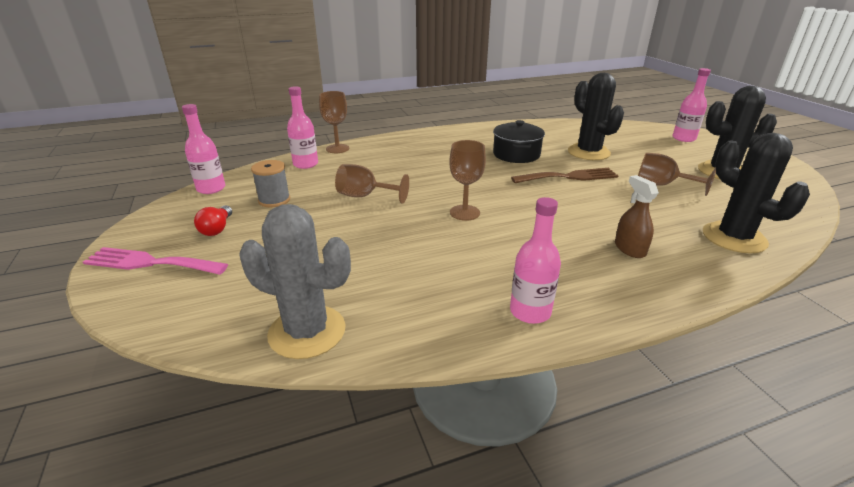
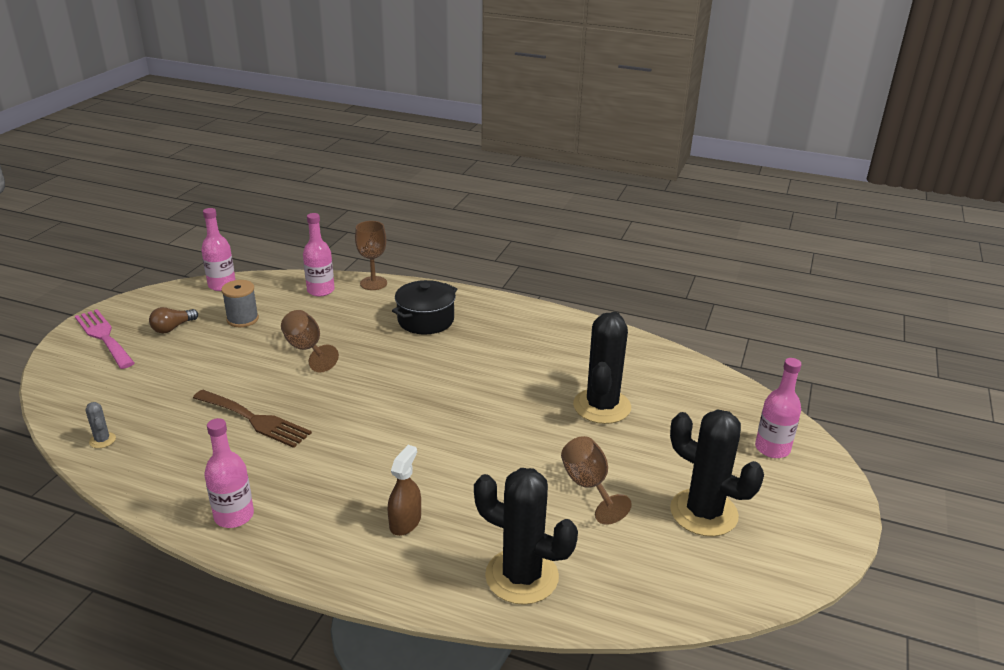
camera: 40 degrees right, 0 degrees up
(217, 229) = (173, 328): red light bulb -> brown light bulb
(307, 332) = (102, 440): grey cactus -> grey cactus, size x0.40
(464, 213) = (348, 408): brown goblet -> none
(516, 154) = (519, 370): black pot -> black pot (425, 320)
(569, 177) = (514, 423): brown fork -> brown fork (255, 420)
(734, 238) = (522, 576): black cactus -> black cactus turned 75 degrees counterclockwise

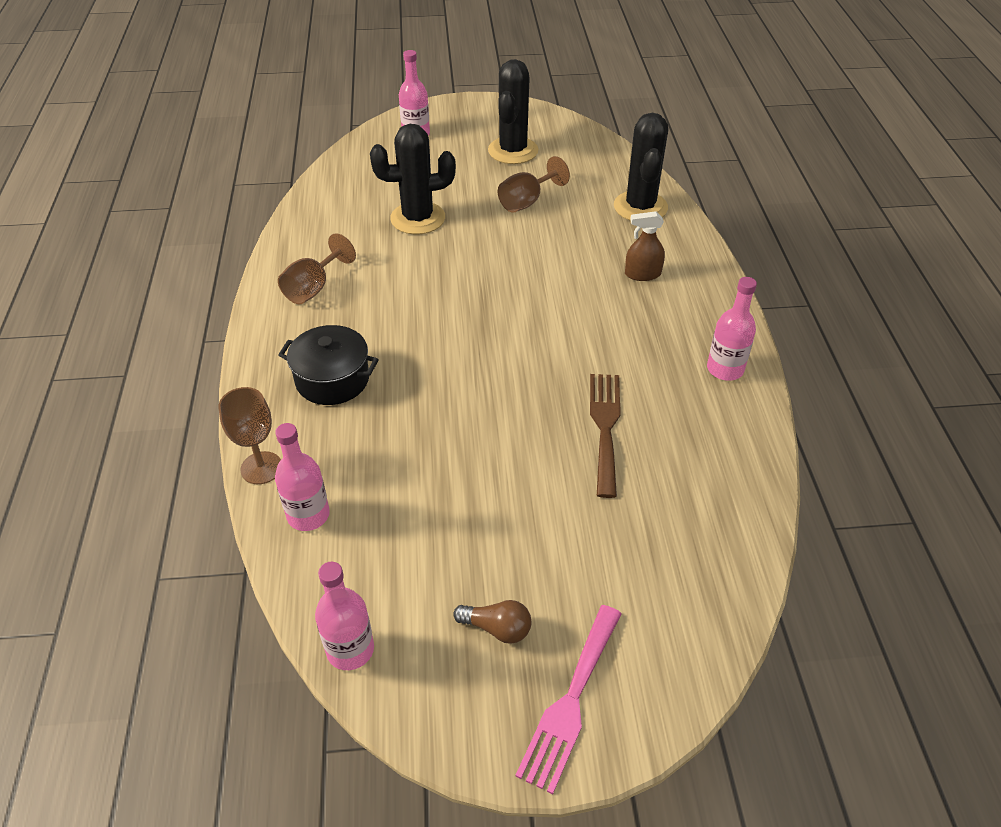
camera: 115 degrees left, 15 degrees up
(102, 440) = (733, 532): grey cactus -> none
(242, 319) = (429, 559): grey spool -> none
(307, 349) = (457, 453): brown goblet -> brown goblet (313, 288)

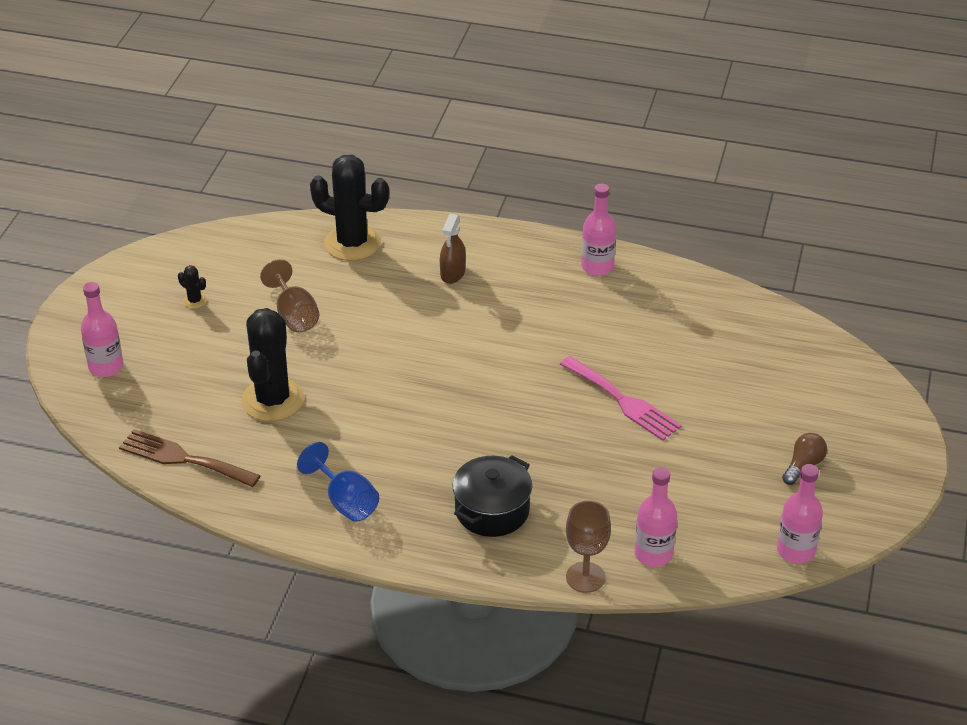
camera: 70 degrees left, 5 degrees down
(313, 288) = (345, 501): brown goblet -> blue goblet
(513, 151) = (194, 301): black cactus -> black cactus, size x0.40
(570, 702) = (873, 444): pink fork -> pink fork (623, 401)
(605, 427) = (630, 353): brown fork -> brown fork (183, 459)

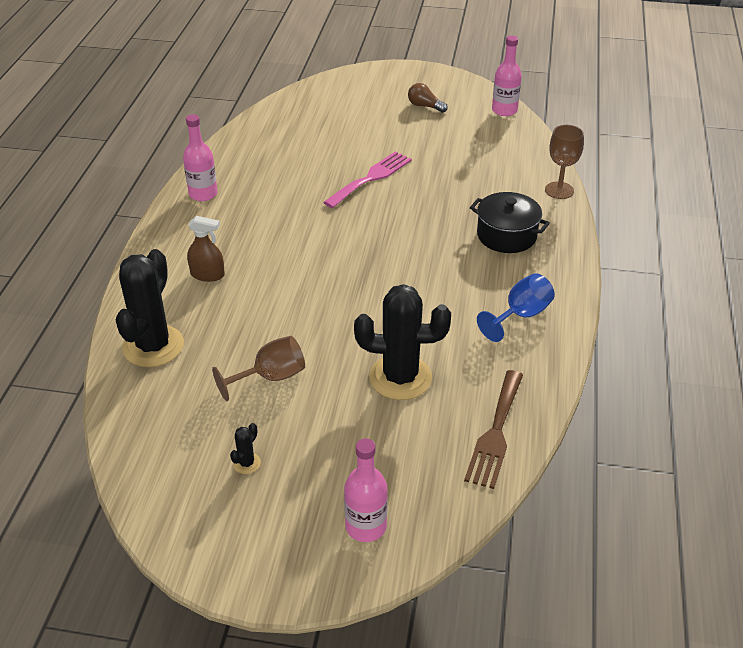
camera: 95 degrees left, 0 degrees up
(653, 554) = (526, 163): pink bottle -> none

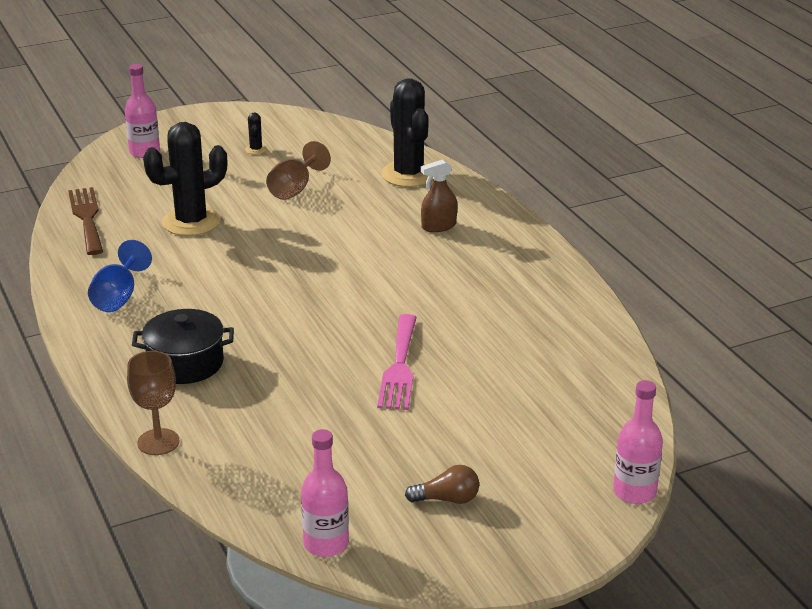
camera: 145 degrees right, 10 degrees down
(203, 194) = (549, 282): pink bottle -> pink bottle (634, 492)

